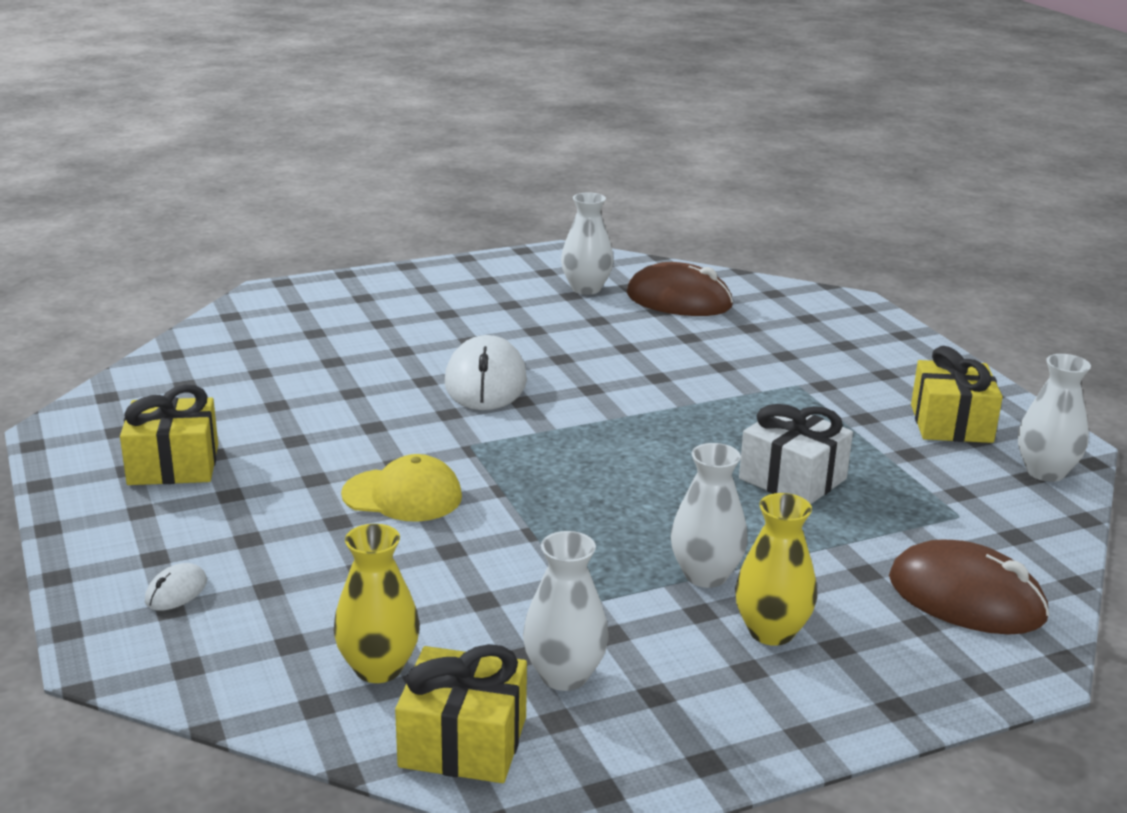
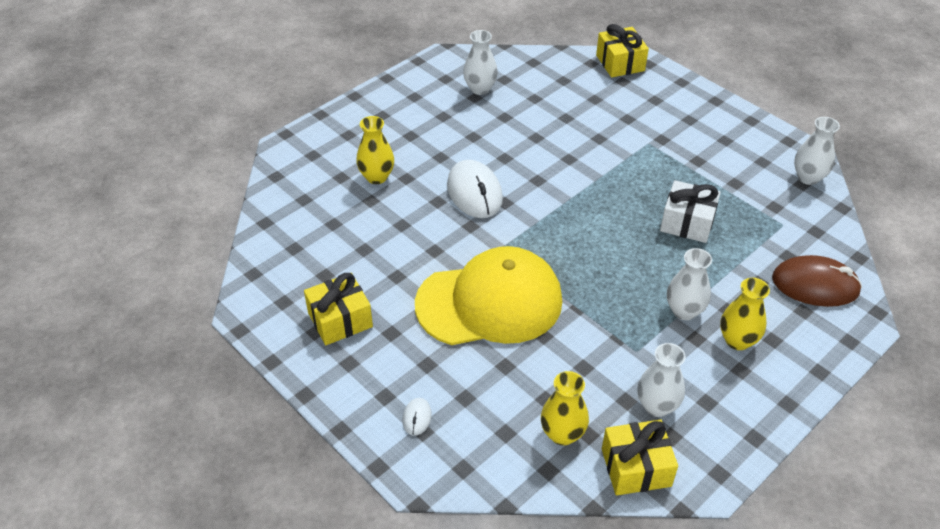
camera: 20 degrees left, 20 degrees up
(362, 341) = (377, 177): none -> yellow vase
(402, 495) = (489, 302): yellow cap -> yellow cap, size x2.03
(679, 300) = (541, 85): brown mouse -> none
(951, 423) = (744, 152): yellow gift -> yellow gift (620, 63)

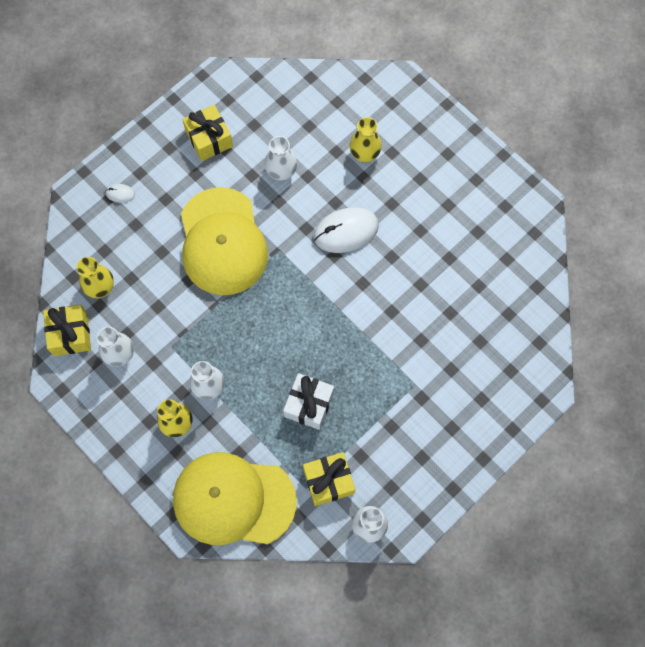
camera: 90 degrees right, 25 degrees up
(480, 89) = (490, 237): white vase -> white vase (281, 172)
(620, 63) = (540, 371): yellow gift -> yellow gift (328, 481)
(815, 285) = (233, 500): brown mouse -> yellow cap

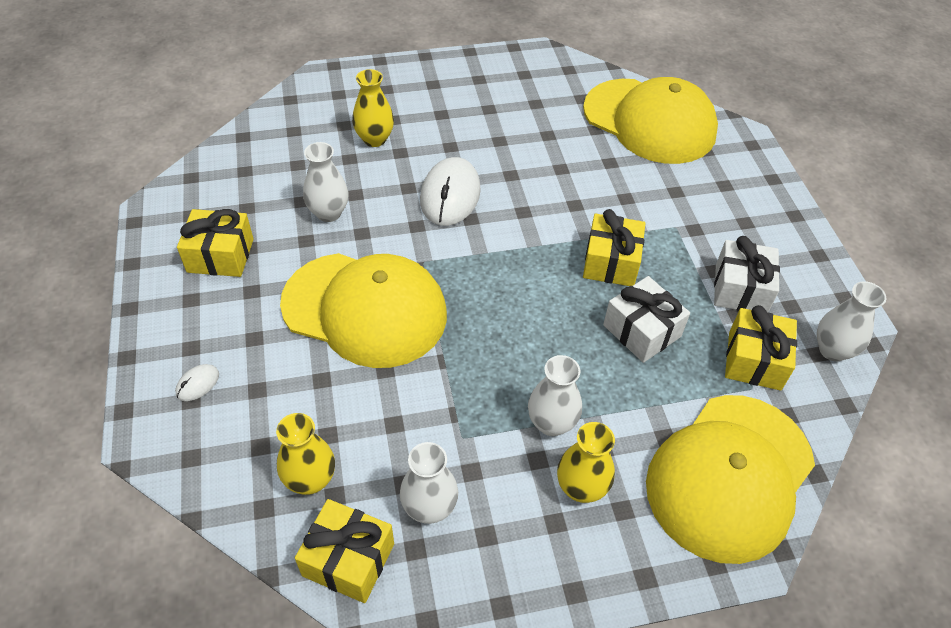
camera: 60 degrees left, 20 degrees down
(354, 359) = (611, 262): none -> yellow gift
(384, 449) = (740, 289): none -> white gift
(515, 317) = (649, 121): none -> yellow cap

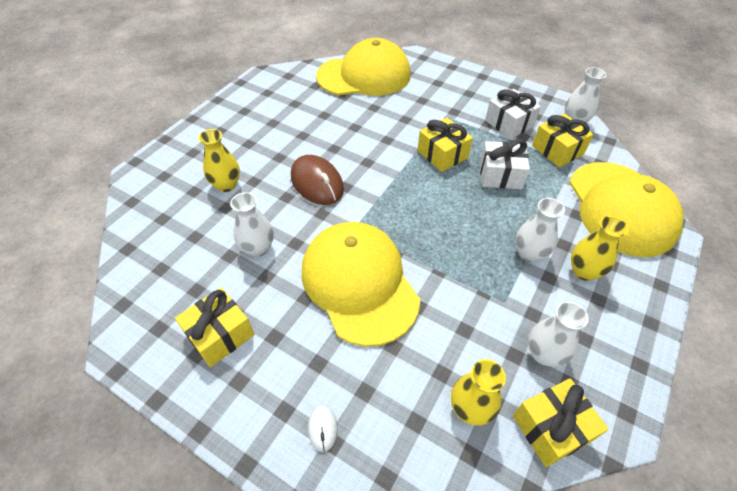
camera: 45 degrees left, 0 degrees up
(365, 309) = (359, 283): yellow cap -> yellow cap turned 90 degrees counterclockwise
(450, 195) = (317, 183): white mouse -> brown mouse

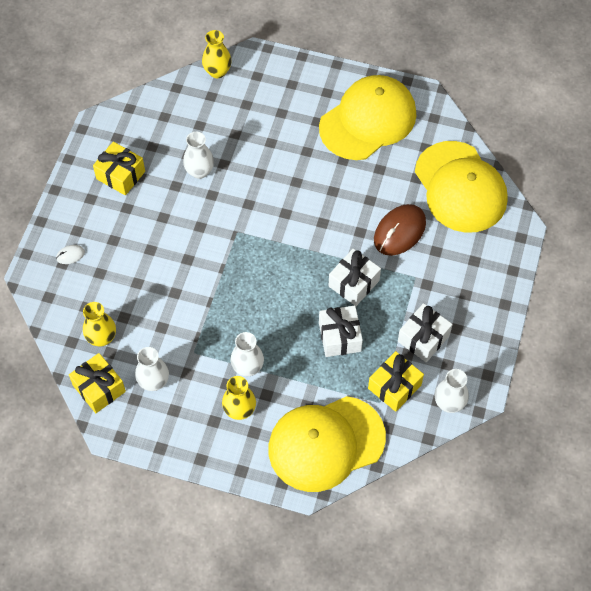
camera: 75 degrees right, 10 degrees up
(226, 185) = (260, 125): yellow vase -> yellow vase (217, 71)
(317, 183) = (283, 190): brown mouse -> brown mouse (399, 231)
(359, 283) = (185, 249): yellow cap -> yellow cap (368, 120)
(442, 154) = (353, 283): yellow gift -> white gift

